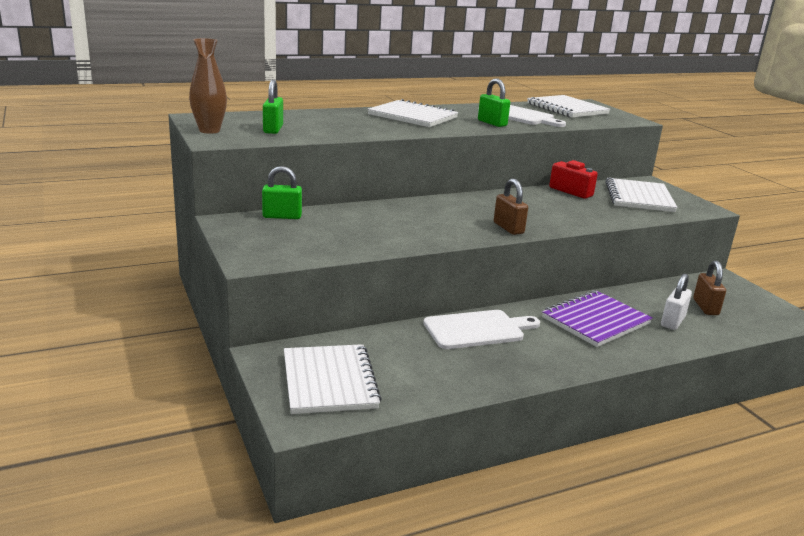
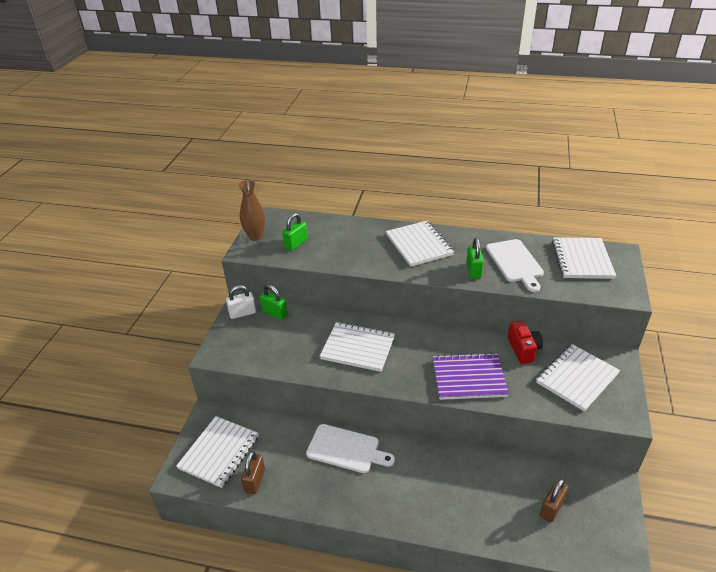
camera: 40 degrees right, 15 degrees up
(421, 220) = (358, 348): none -> white notebook
(508, 228) = (410, 380): brown padlock -> brown padlock (255, 481)
(595, 321) = (439, 480): purple notebook -> purple notebook (469, 378)
(672, 322) = (501, 510): white padlock -> white padlock (242, 313)

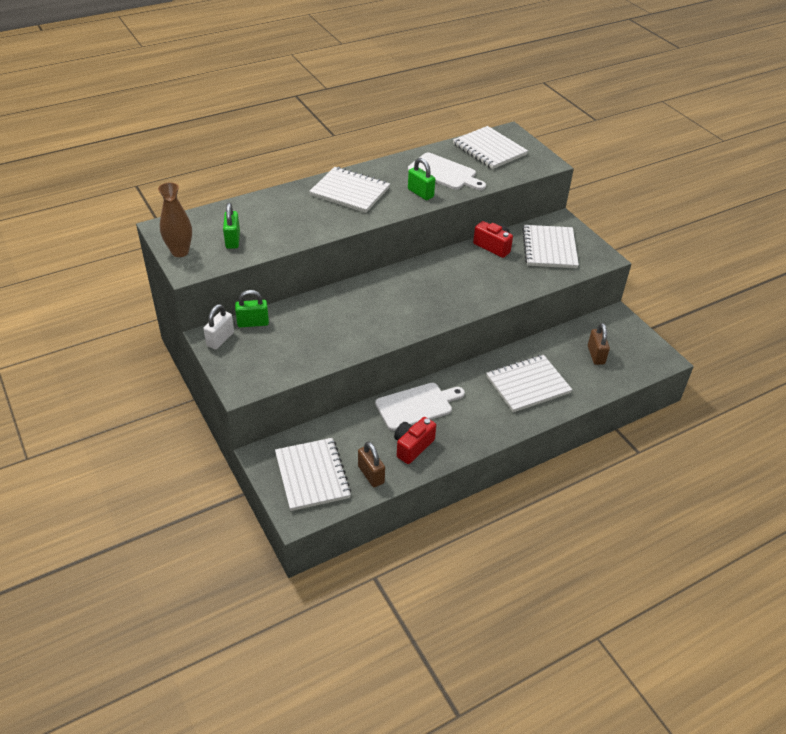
camera: 45 degrees left, 5 degrees up
(307, 480) = (412, 446): none -> red camera
(358, 348) = (366, 312): white notebook -> white notebook (528, 385)
(469, 378) = (478, 288): purple notebook -> none

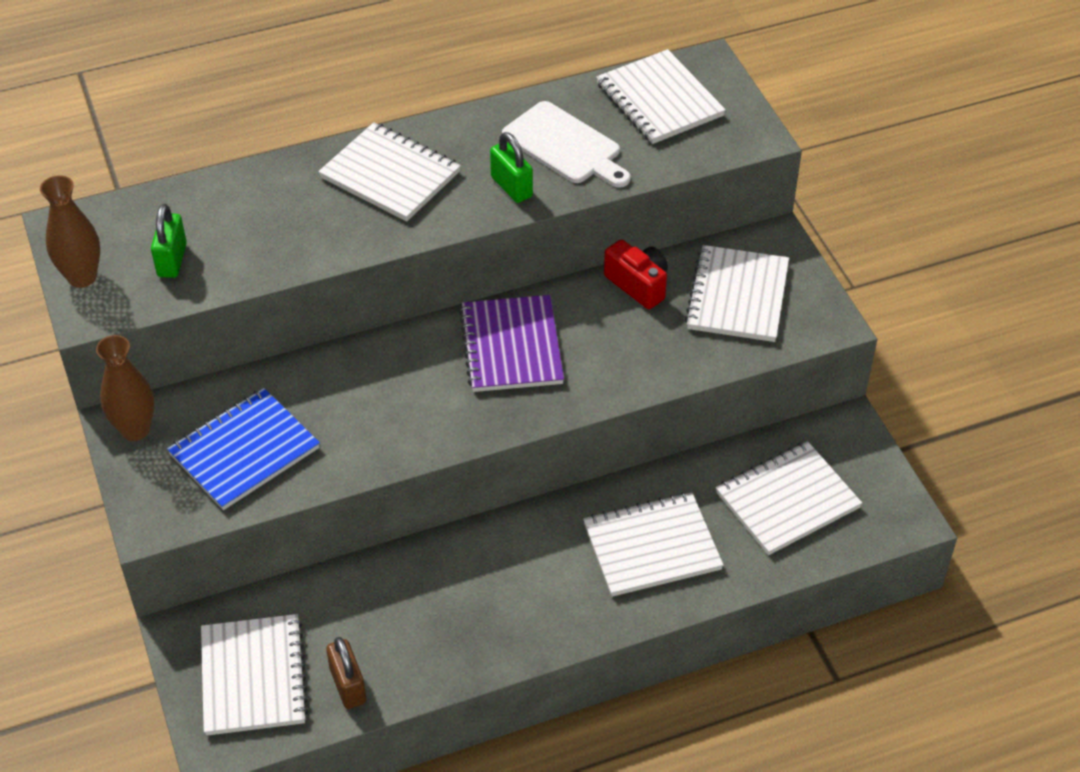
camera: 10 degrees right, 5 degrees up
(220, 339) = (135, 430): white padlock -> brown vase
(253, 323) = (194, 403): green padlock -> none
(289, 345) = (244, 451): none -> blue notebook
(412, 446) = (427, 642): red camera -> none
(417, 405) = (453, 567): white cutting board -> none
(431, 281) = (511, 346): none -> purple notebook
(596, 355) = (787, 500): brown padlock -> white notebook

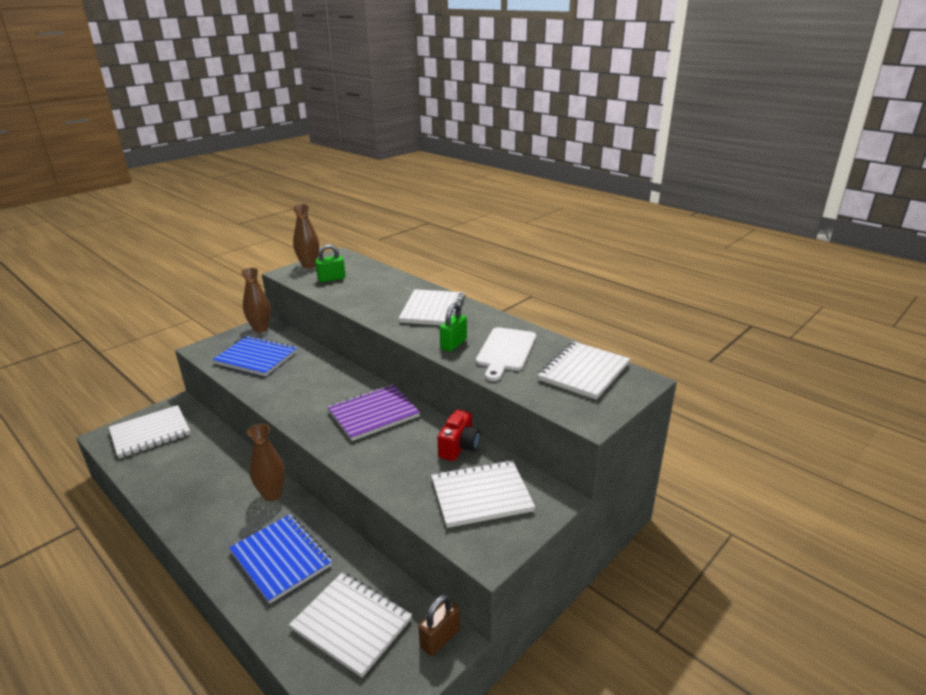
camera: 65 degrees right, 20 degrees down
(348, 685) = (146, 465): brown padlock -> brown padlock (440, 638)
(519, 535) = (272, 494): none -> brown vase
(652, 547) = (281, 559): white notebook -> blue notebook

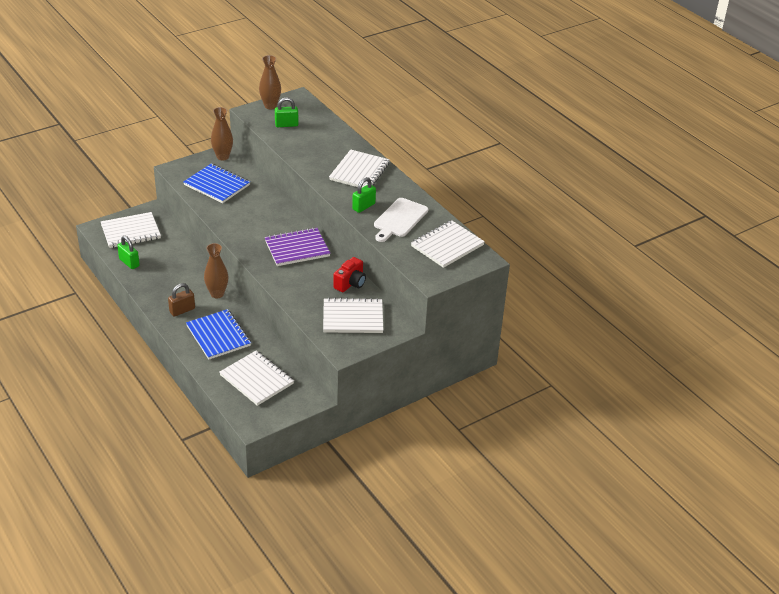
camera: 10 degrees right, 10 degrees up
(146, 473) = (129, 263): none -> green padlock
(440, 638) = (308, 396): brown padlock -> brown padlock (182, 310)

